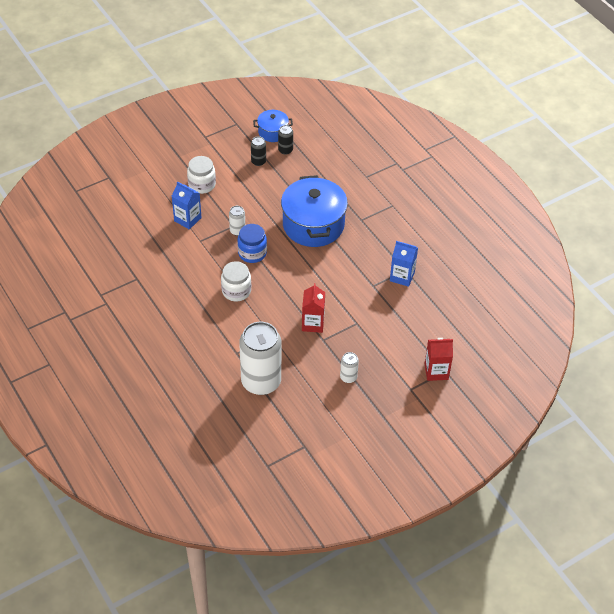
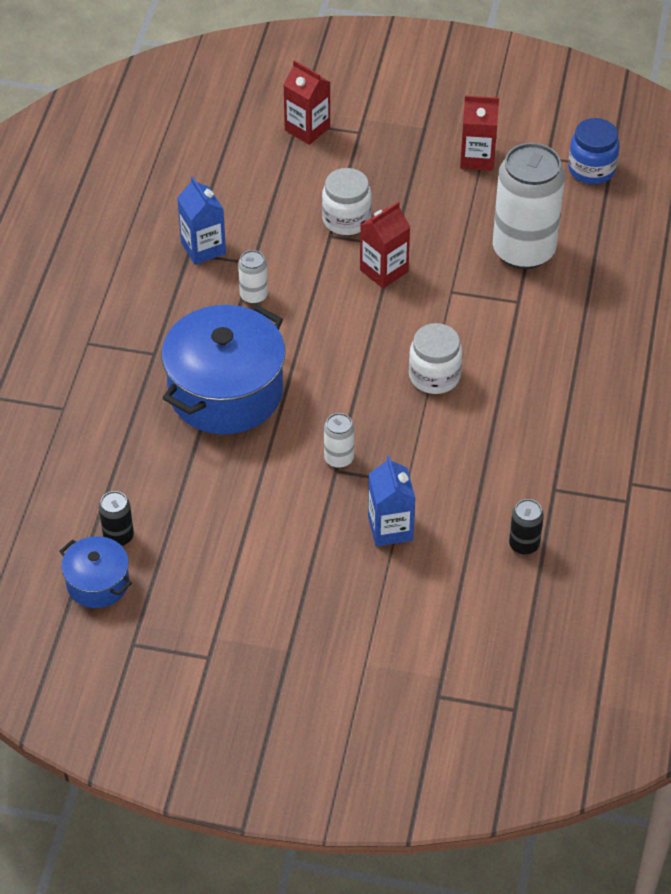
camera: 135 degrees left, 0 degrees up
(202, 185) = (308, 571): white jar -> white jar (346, 220)
(252, 253) = (355, 412): blue jar -> blue jar (591, 169)
(258, 161) = (181, 547): black can -> black can (524, 544)
(338, 418) = (477, 158): none -> red carton
(348, 377) = (414, 188): white can -> white can (253, 295)

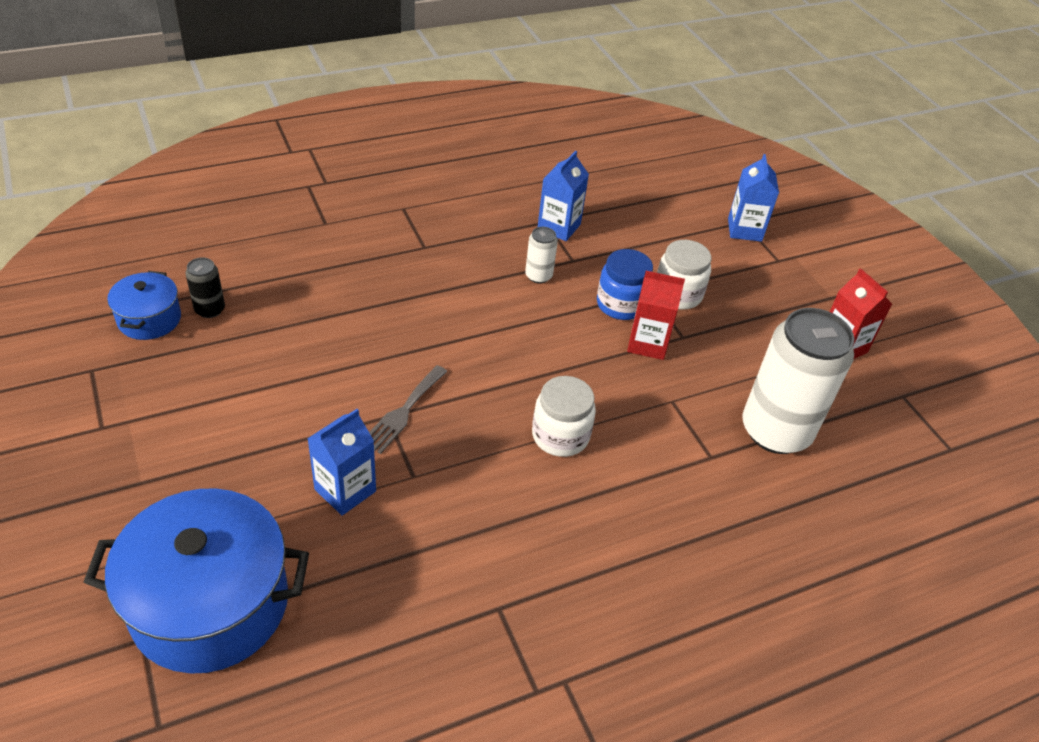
camera: 50 degrees right, 5 degrees down
(225, 392) = (419, 305): blue pot -> blue pot (210, 604)
(307, 129) = (744, 230): red carton -> blue carton
(339, 458) = (403, 412): white can -> grey fork
(524, 544) = (402, 617): black can -> none
(591, 169) = (929, 436): blue jar -> blue jar (621, 304)

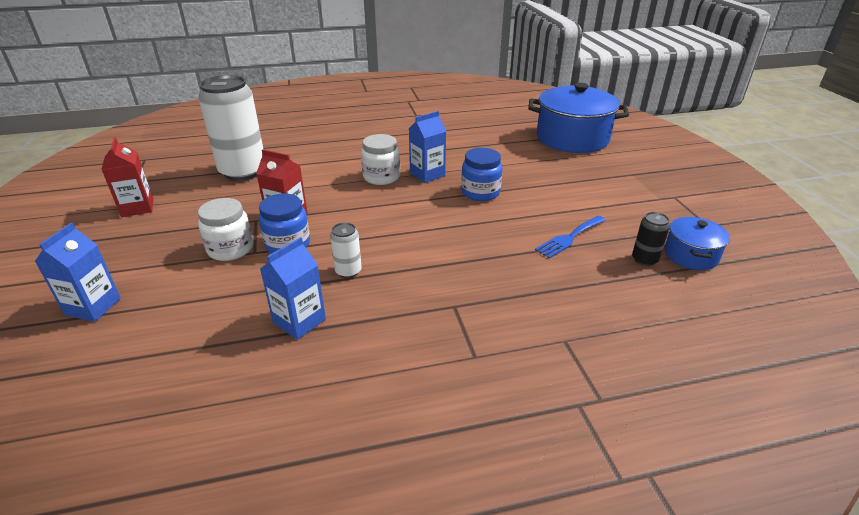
camera: 165 degrees left, 10 degrees down
(290, 335) = (569, 238): none -> blue fork
(345, 490) = (514, 165): blue carton -> blue carton (427, 174)
(403, 412) = (480, 192): grey fork -> blue jar

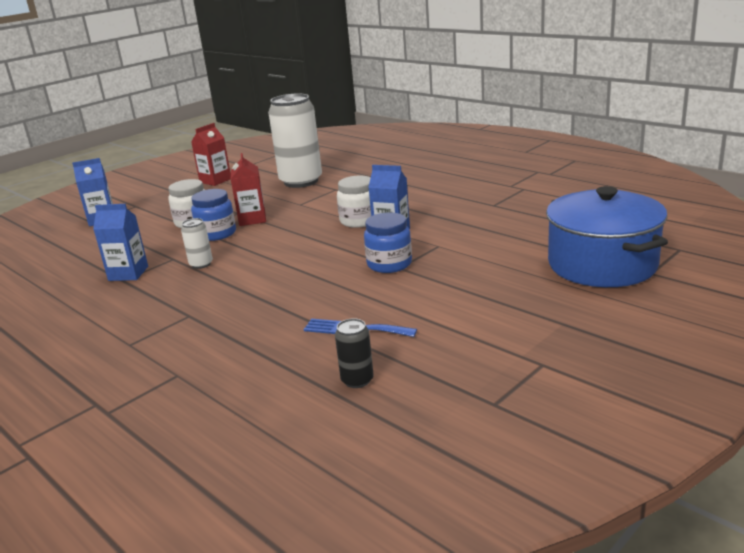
camera: 60 degrees right, 10 degrees down
(690, 255) = (400, 406): blue pot -> none

